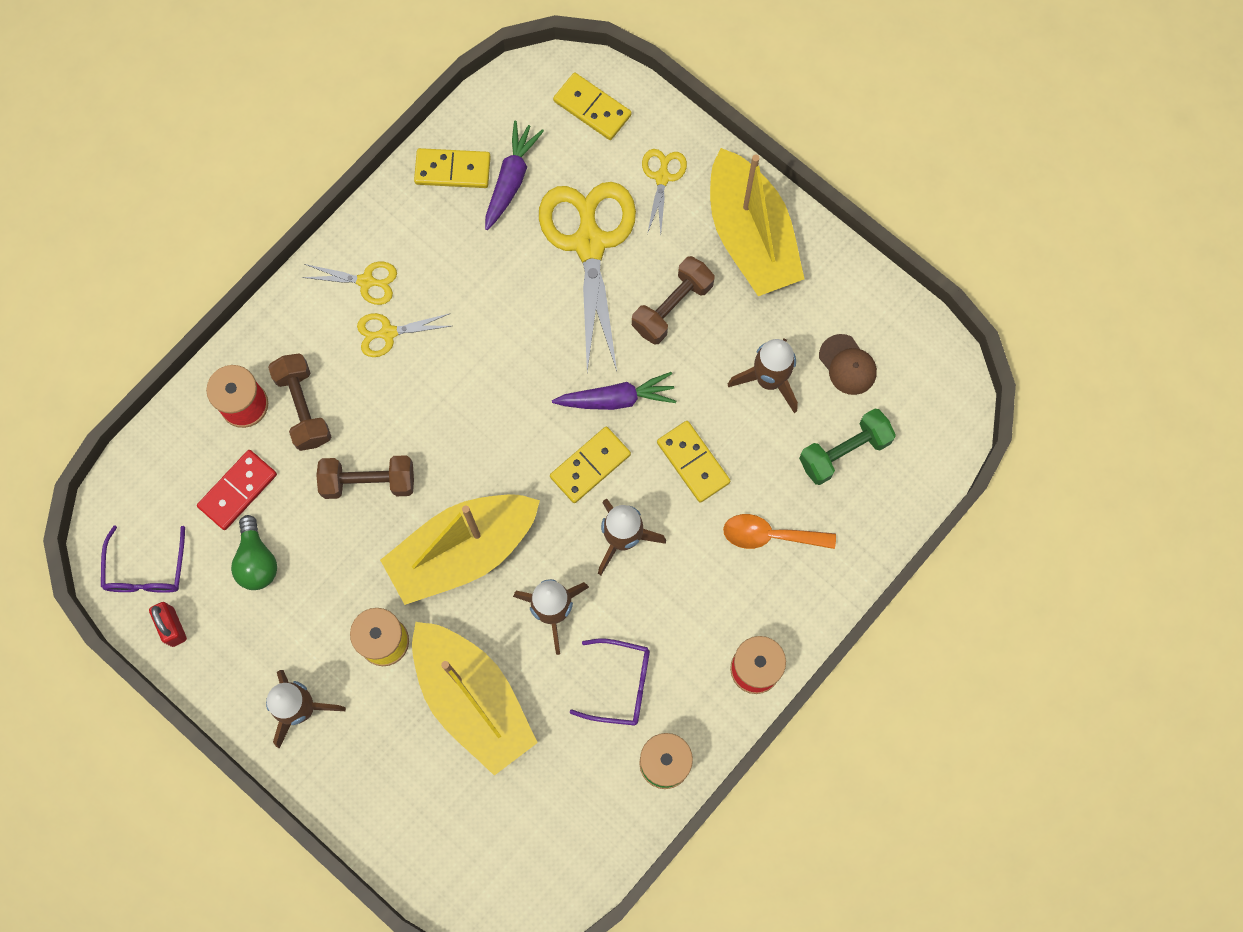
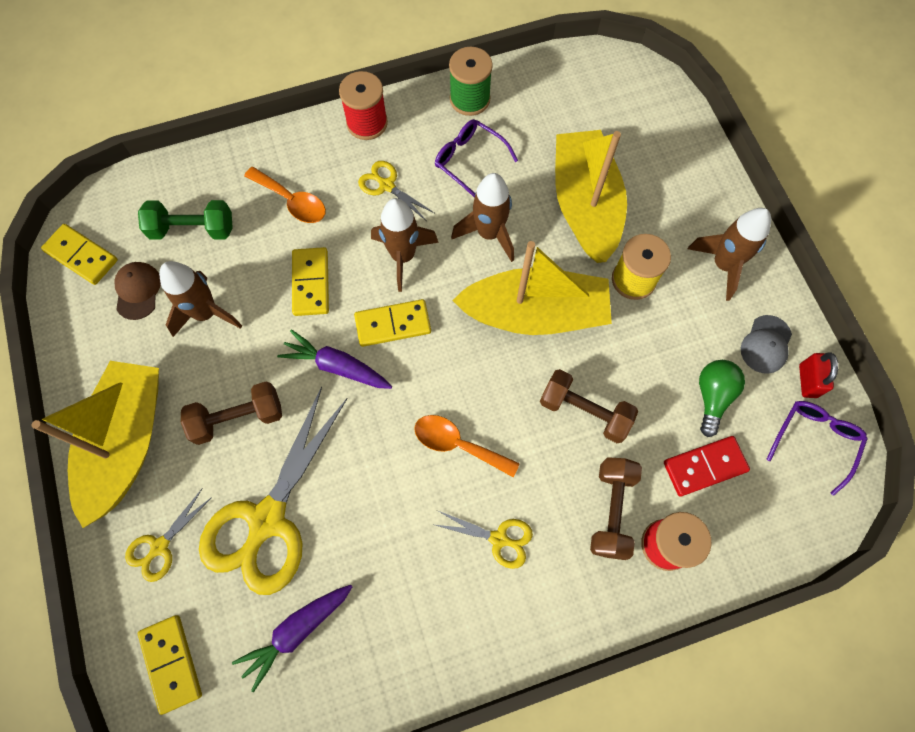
camera: 150 degrees left, 5 degrees down
(226, 643) = (766, 344): none -> grey cap
(366, 281) = (493, 604): yellow scissors -> yellow scissors (386, 185)
(452, 170) = (346, 677): yellow domino -> yellow domino (81, 256)
(466, 390) = (458, 444): none -> orange spoon

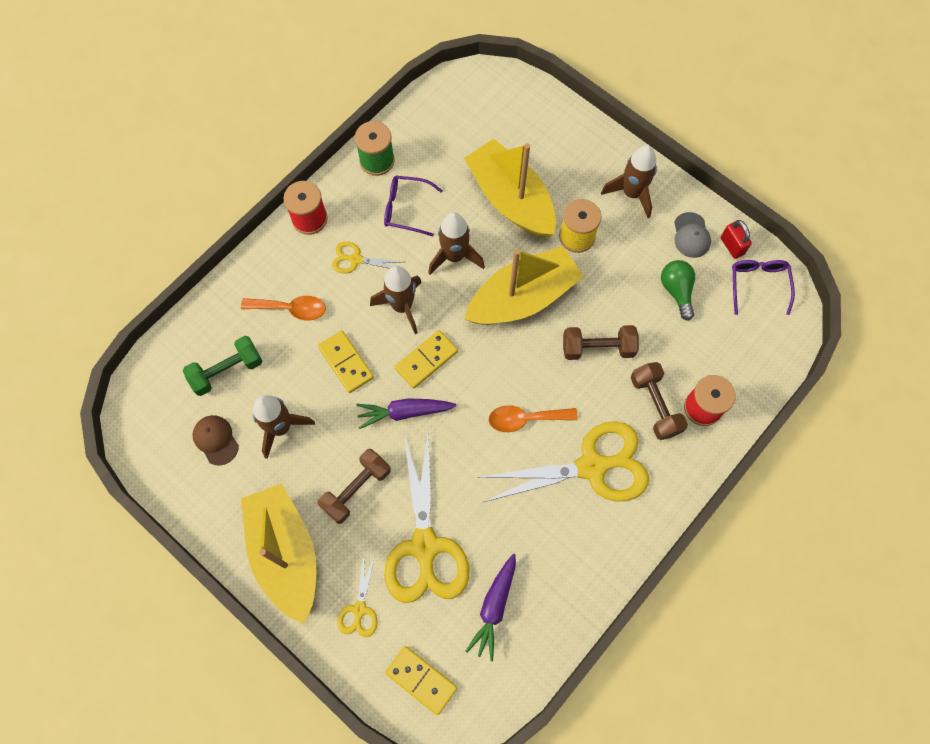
camera: 30 degrees left, 0 degrees up
(81, 256) = (151, 438): yellow domino -> none
(499, 539) = (592, 466): yellow scissors -> yellow scissors, size x2.14
(704, 467) = (698, 341): red domino -> none

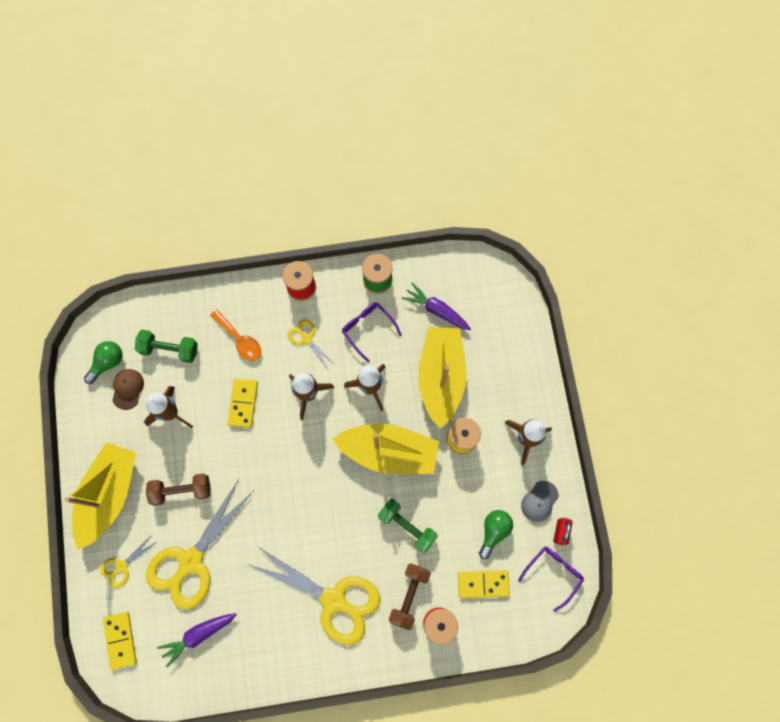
camera: 40 degrees right, 5 degrees up
(172, 432) = (107, 362): none -> green light bulb
(404, 412) = (251, 466): purple carrot -> purple carrot (436, 310)
(426, 360) = (293, 442): yellow domino -> yellow domino (483, 583)
(525, 419) = (320, 534): orange spoon -> none
(598, 348) = (407, 526): brown dumbbell -> green dumbbell

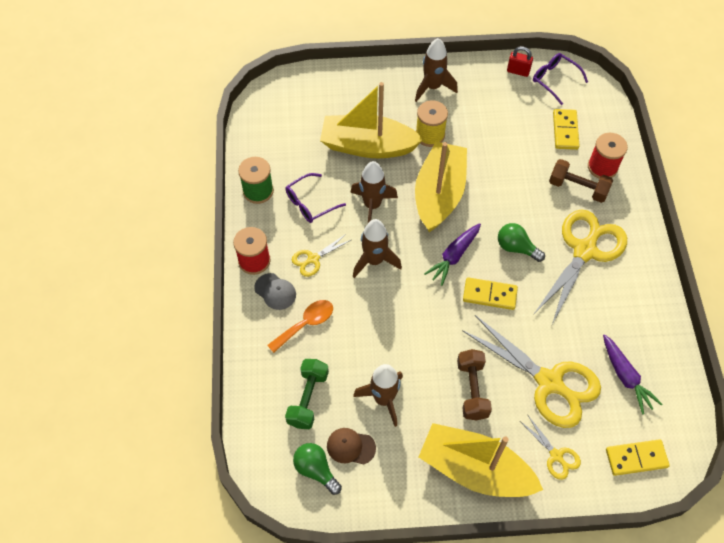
camera: 85 degrees left, 15 degrees down
(243, 403) = (378, 323): yellow domino -> yellow domino (489, 295)
(407, 526) = (512, 185): green dumbbell -> none
(436, 310) = (298, 144): purple carrot -> purple carrot (454, 256)
(494, 531) = (517, 118): green light bulb -> green light bulb (516, 248)
(539, 501) = (490, 83): grey cap -> grey cap (275, 291)

